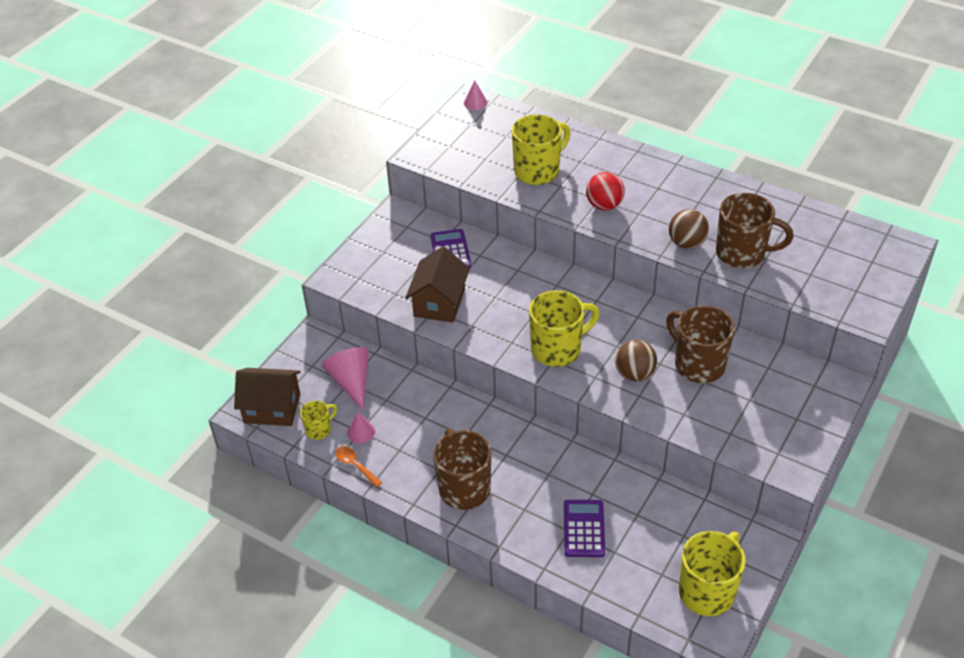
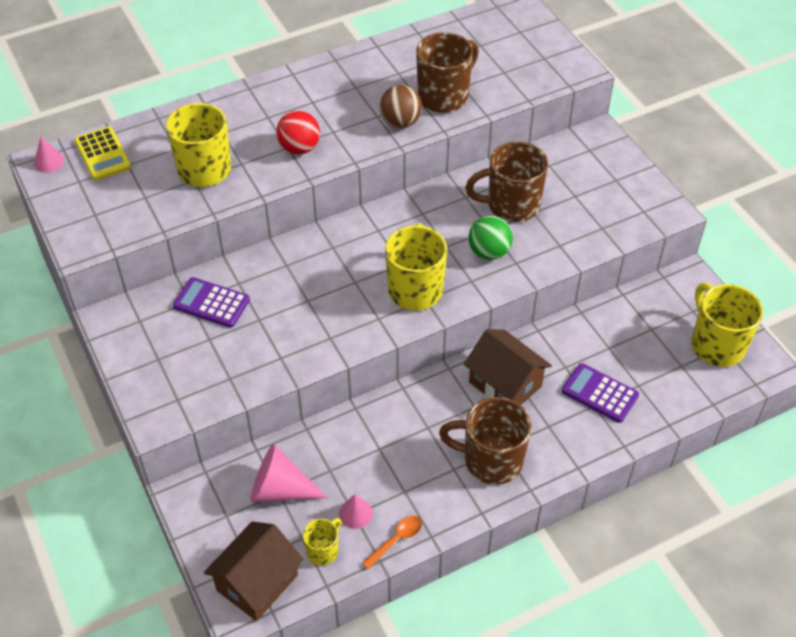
camera: 60 degrees left, 5 degrees up
(319, 429) = (323, 550): yellow mug -> yellow mug turned 45 degrees clockwise
(355, 465) = (396, 540): orange spoon -> orange spoon turned 150 degrees clockwise
(439, 303) = (275, 348): brown house -> brown house (505, 384)
(505, 120) = (103, 154): none -> yellow calculator
(634, 374) = (489, 252): brown ball -> green ball

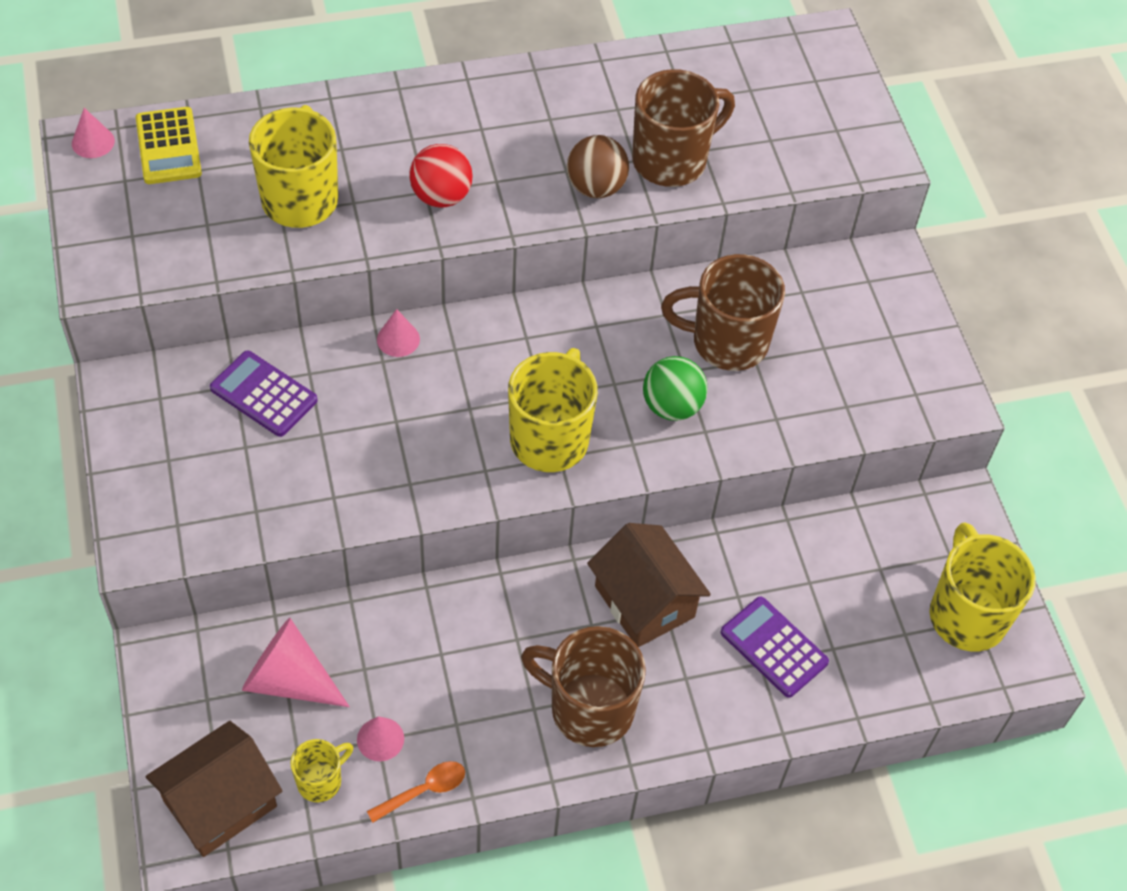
camera: 10 degrees right, 5 degrees up
(292, 249) = (398, 339): none -> pink cone

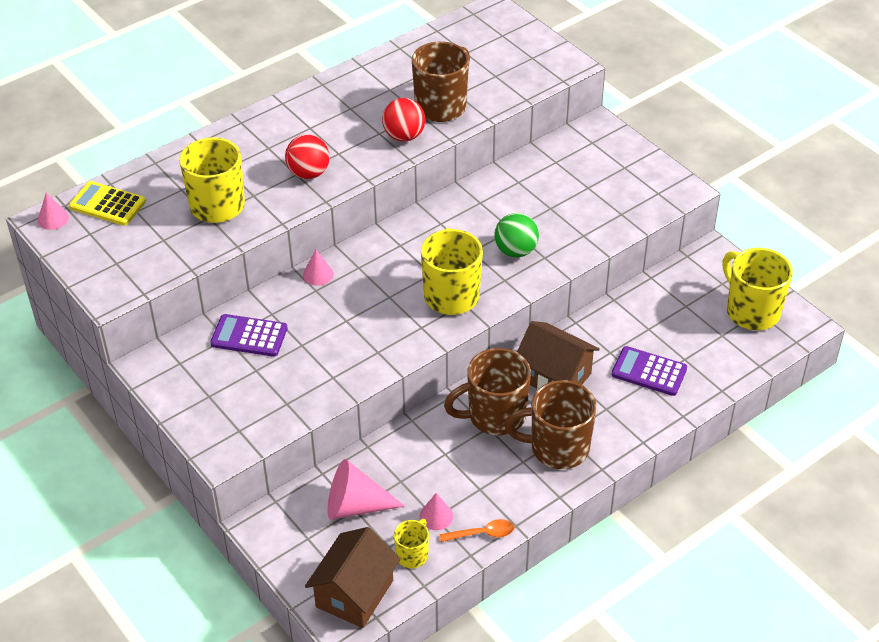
camera: 20 degrees left, 10 degrees down
(168, 146) = (107, 204): yellow calculator -> yellow calculator turned 150 degrees clockwise
(424, 790) = (482, 533): orange spoon -> orange spoon turned 45 degrees clockwise
(596, 187) = (404, 136): brown ball -> red ball
(727, 342) = (527, 204): brown mug -> brown mug (495, 416)

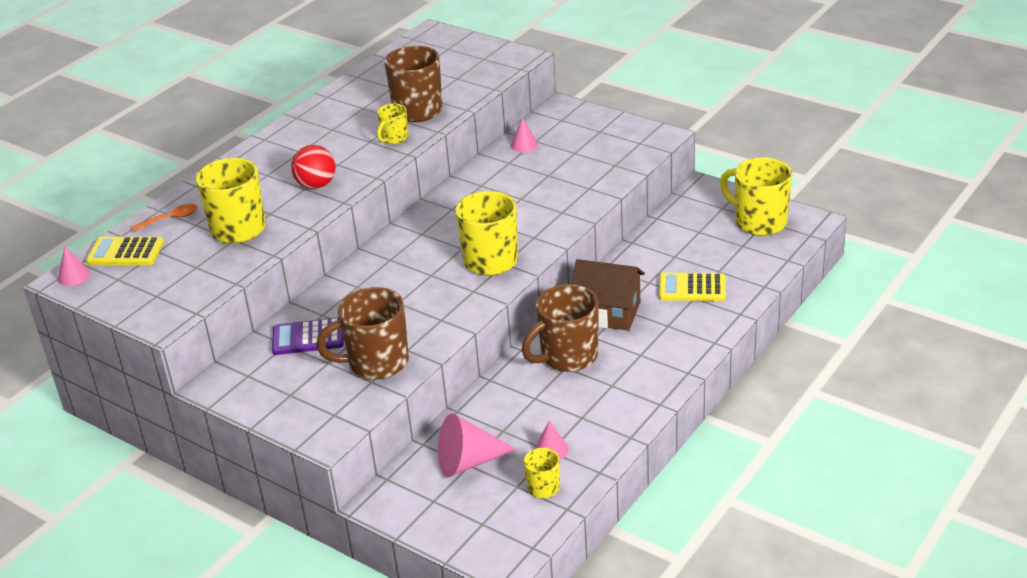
camera: 15 degrees left, 10 degrees down
(318, 274) = (353, 274): pink cone -> pink cone (524, 145)
(354, 593) = (502, 534): brown house -> none
(404, 136) = (394, 138): red ball -> yellow mug
(482, 533) = (602, 452): orange spoon -> orange spoon (170, 219)
(515, 251) = (533, 213): green ball -> none
(557, 448) = (638, 367): brown mug -> brown mug (376, 363)
(649, 372) = (692, 288): purple calculator -> yellow calculator

